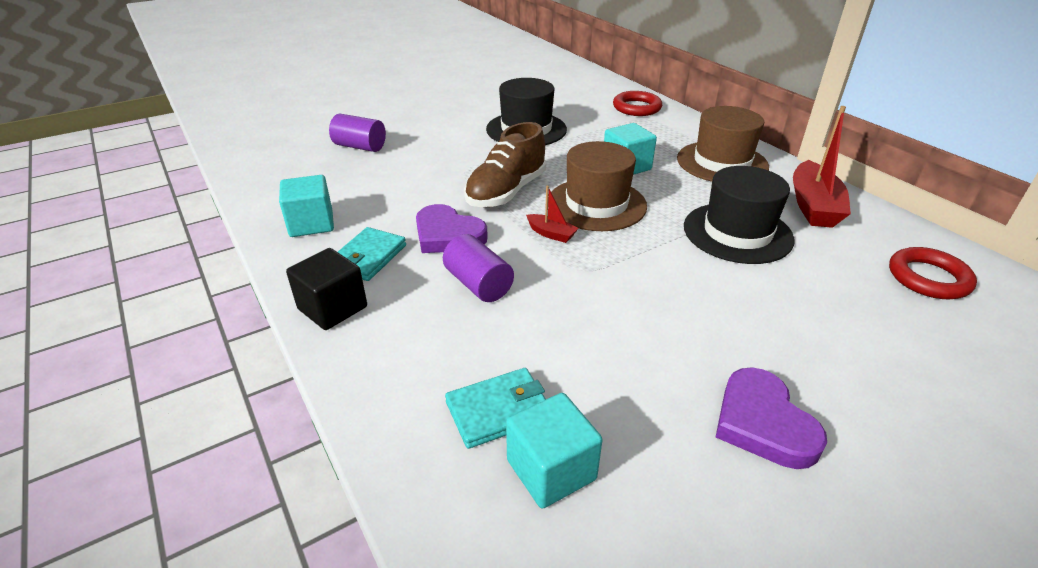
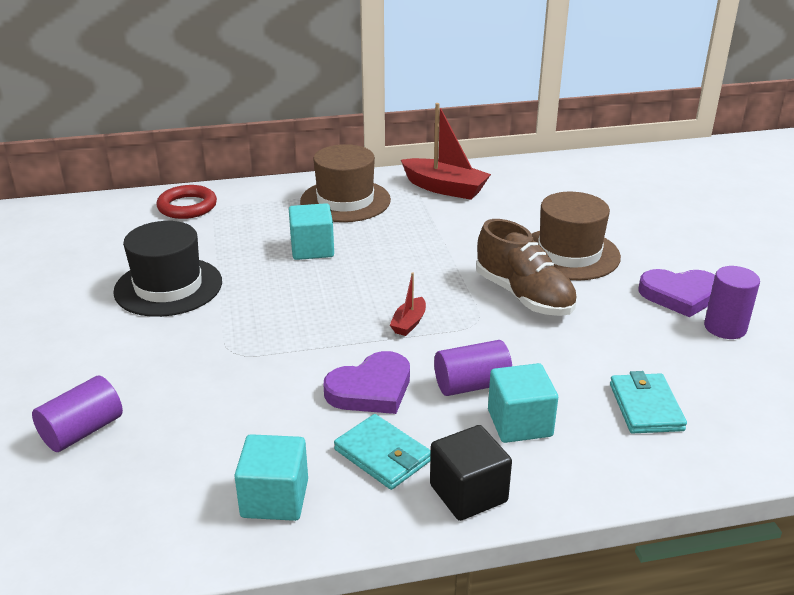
camera: 70 degrees left, 5 degrees down
(506, 192) = (307, 332): brown shoe -> brown shoe (524, 296)
(551, 234) = (409, 323): red boat -> red boat turned 150 degrees clockwise
(551, 470) = (709, 394): turquoise cube -> turquoise cube (519, 423)
(596, 204) = (372, 284): brown hat -> brown hat (569, 254)
(718, 479) = (725, 327): none -> purple cylinder
(737, 233) = (463, 232): black hat -> none
(928, 278) = (557, 184): red ring -> none

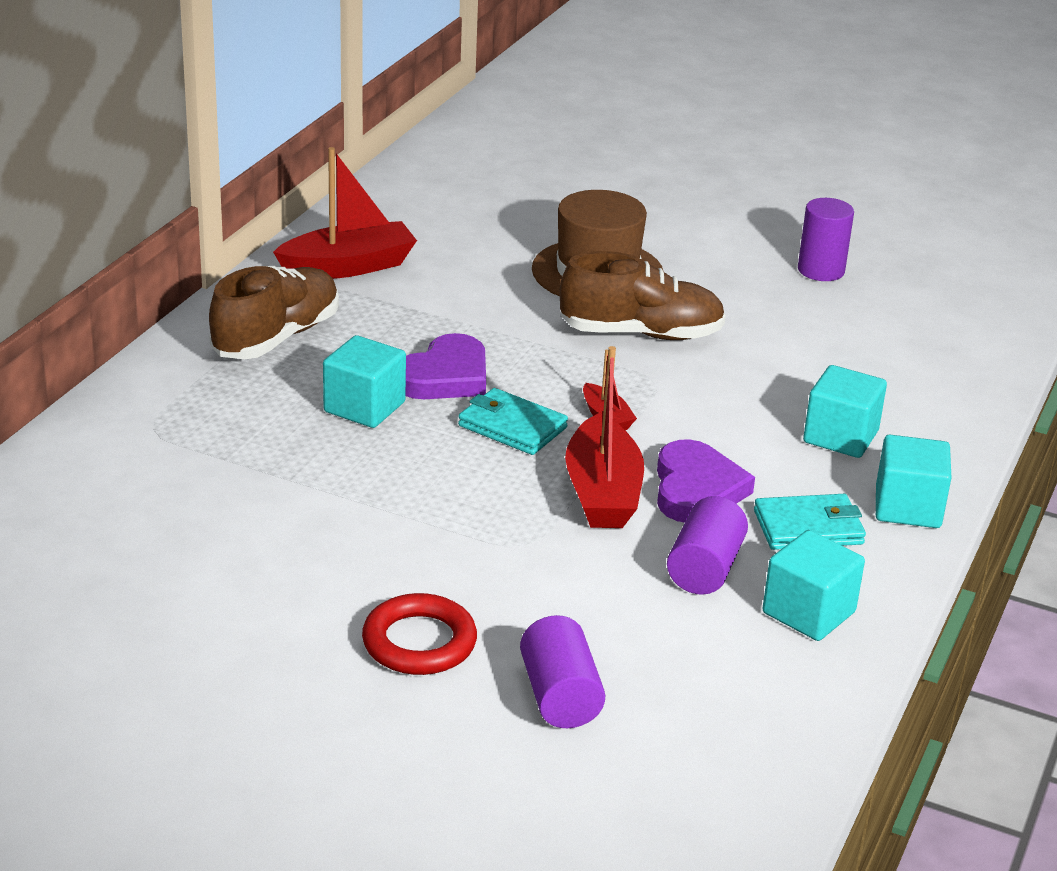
camera: 55 degrees left, 0 degrees up
(168, 287) = (312, 536): black hat -> none
(187, 206) = (108, 448): red ring -> red ring (419, 642)
(322, 356) = (602, 492): none -> red boat
(345, 201) = (276, 337): brown hat -> brown shoe
(468, 493) = (907, 507): black cube -> turquoise cube
(471, 385) = (755, 433): purple cylinder -> purple cylinder (704, 568)
(646, 407) = (886, 367): turquoise wallet -> turquoise wallet (512, 426)
(680, 295) = (745, 261): purple heart -> purple heart (445, 376)

